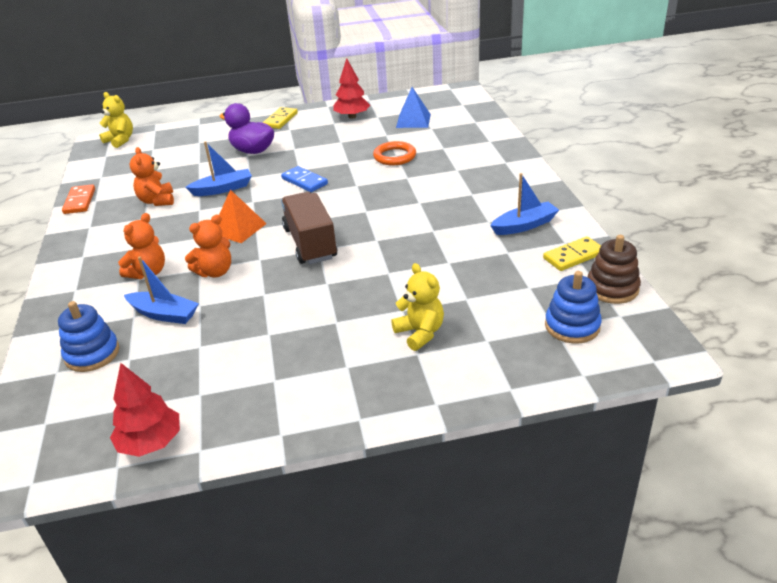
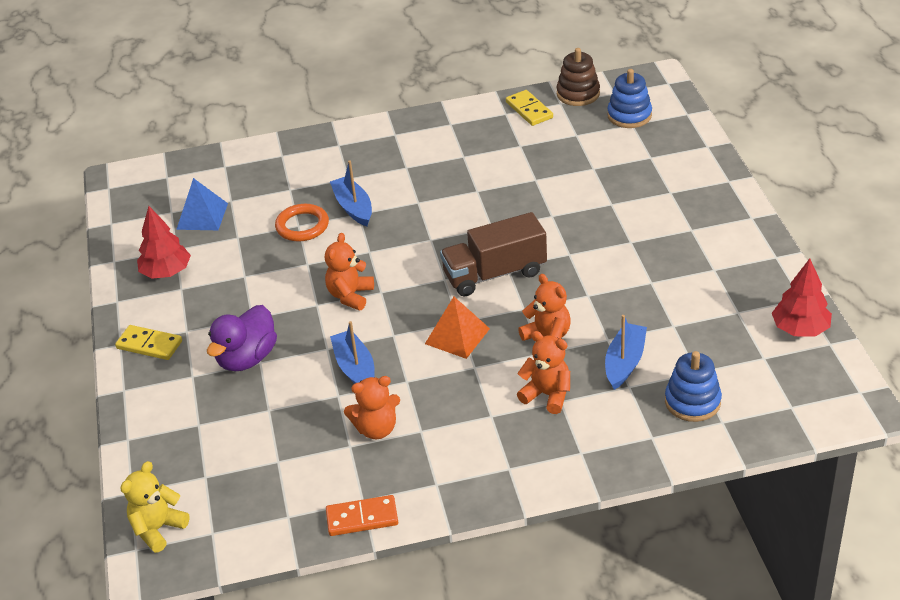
camera: 90 degrees left, 5 degrees up
(304, 181) = (350, 296): blue domino -> orange teddy bear
(420, 333) = (643, 192): yellow teddy bear -> none
(524, 225) = (474, 135): blue boat -> blue boat (353, 207)

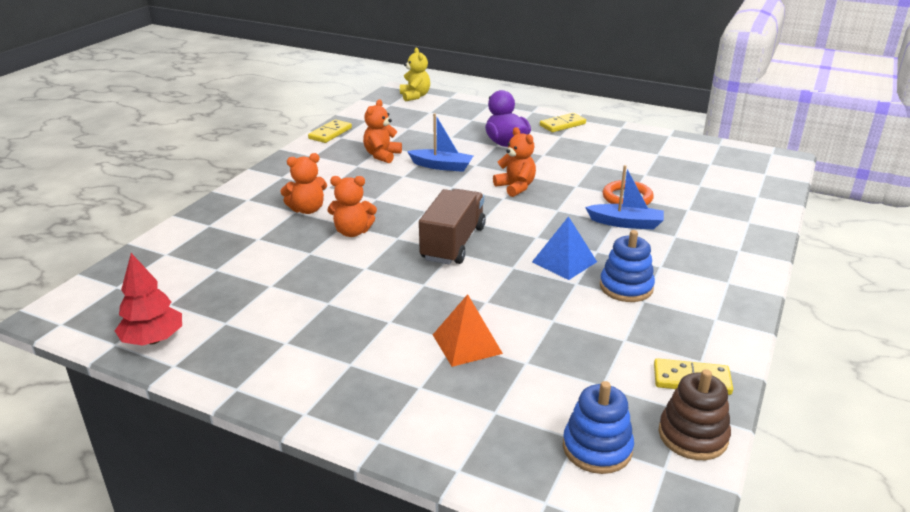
camera: 125 degrees right, 10 degrees down
(166, 272) = (633, 145): red tree -> none
(202, 216) = (690, 171): blue pyramid -> blue pyramid (564, 262)
(362, 518) = (330, 133): orange domino -> yellow domino
(457, 336) = (413, 204): orange pyramid -> orange pyramid (467, 344)
(624, 362) = (278, 247): blue boat -> none
(692, 402) = (200, 253): blue stacking toy -> blue stacking toy (626, 287)

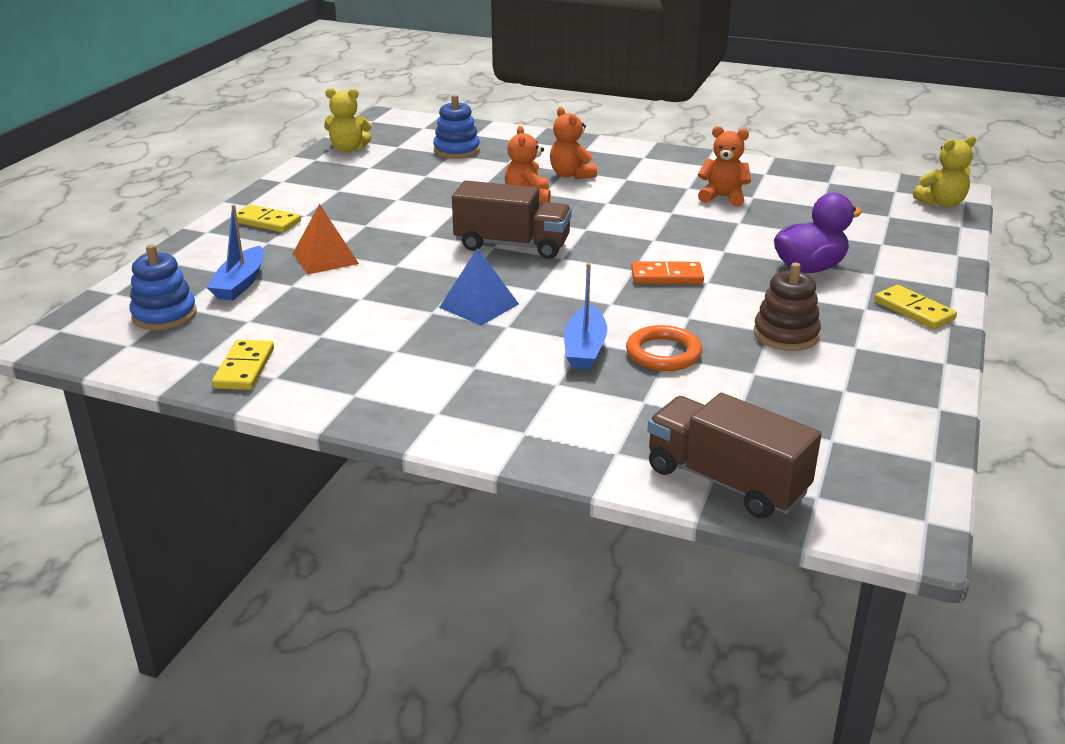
camera: 85 degrees right, 0 degrees up
(153, 340) = (348, 149): red tree -> yellow teddy bear
(330, 133) = (772, 167): yellow domino -> yellow domino (266, 222)
(442, 166) = (709, 231): blue boat -> blue boat (240, 283)
(515, 187) = (667, 276): orange teddy bear -> orange domino
(626, 287) = (423, 341): blue stacking toy -> blue stacking toy (456, 150)
(693, 435) = (162, 361): brown stacking toy -> brown stacking toy (785, 335)
(763, 194) = (726, 481): none -> brown truck

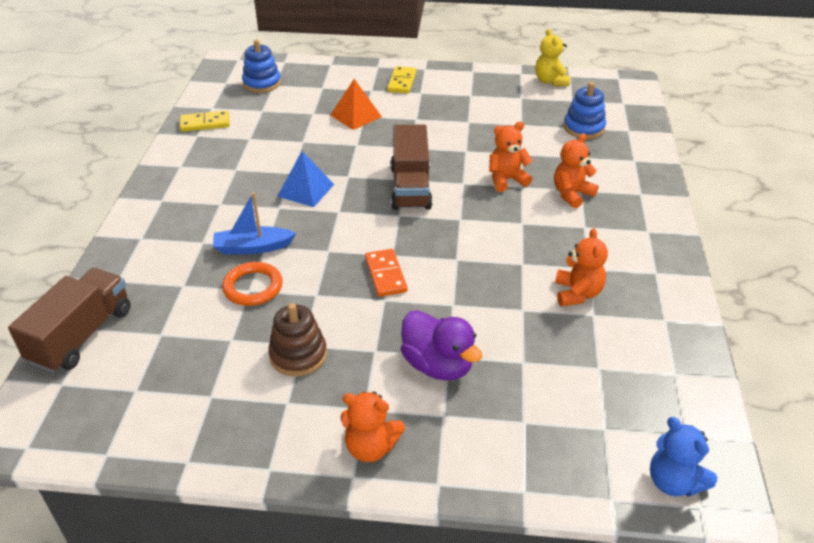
camera: 75 degrees right, 10 degrees up
(240, 283) = (309, 96): blue boat -> none
(914, 310) = (371, 447): yellow domino -> orange teddy bear
(941, 203) = (673, 482): yellow teddy bear -> blue teddy bear

